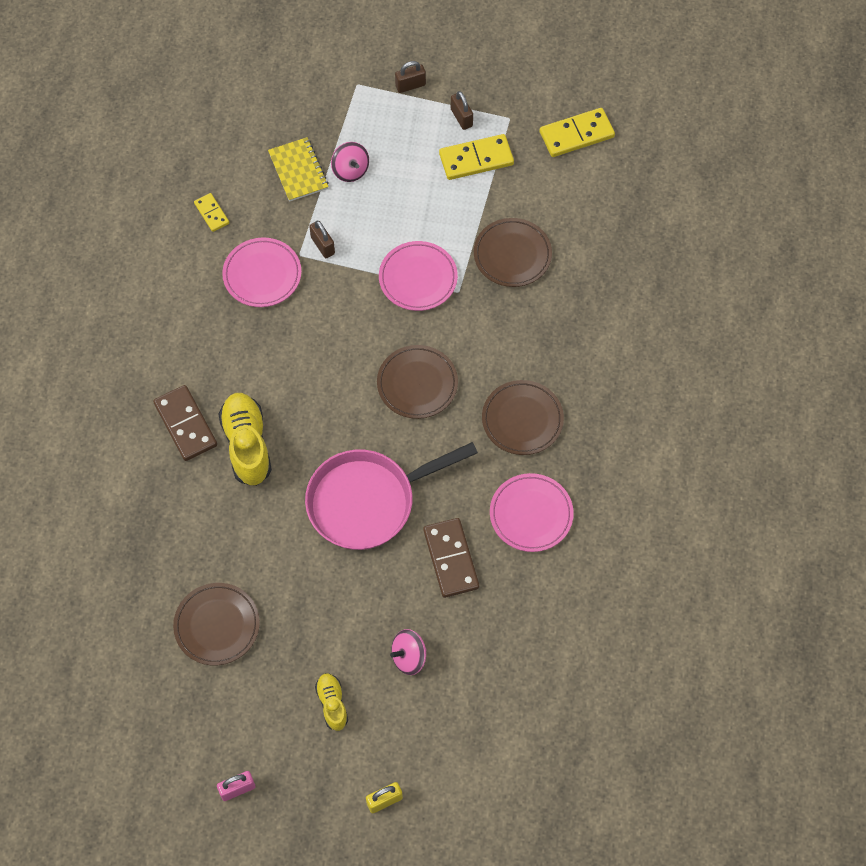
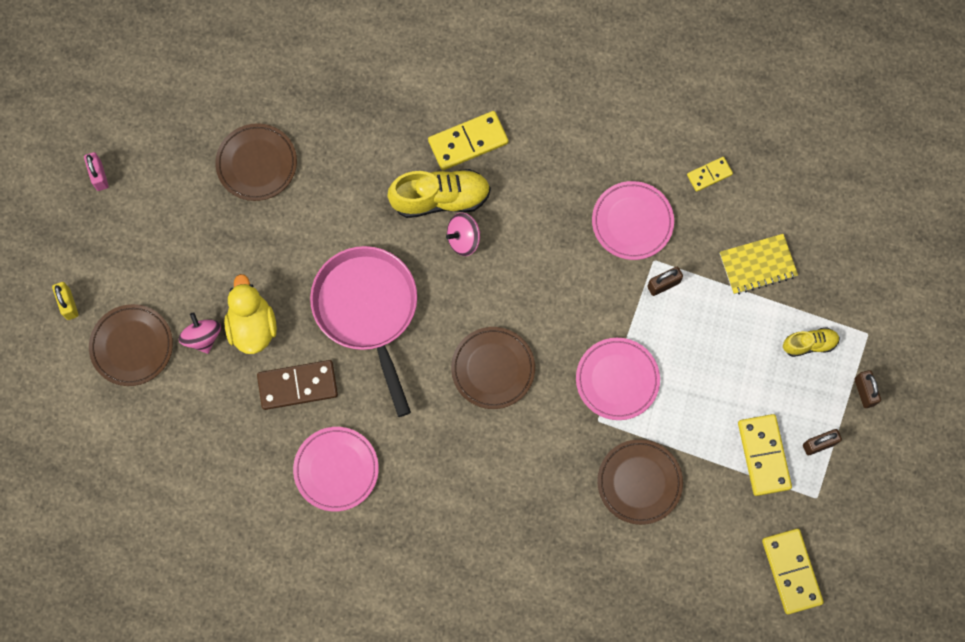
camera: 95 degrees right, 10 degrees up
(186, 424) = (468, 142): brown domino -> yellow domino
(332, 704) = (166, 263): yellow shoe -> yellow shoe (809, 344)
(350, 170) = (755, 319): pink spinning top -> pink spinning top (463, 239)
(393, 609) = (252, 326): none -> yellow duck
(522, 419) = (442, 472): brown plate -> brown plate (132, 346)

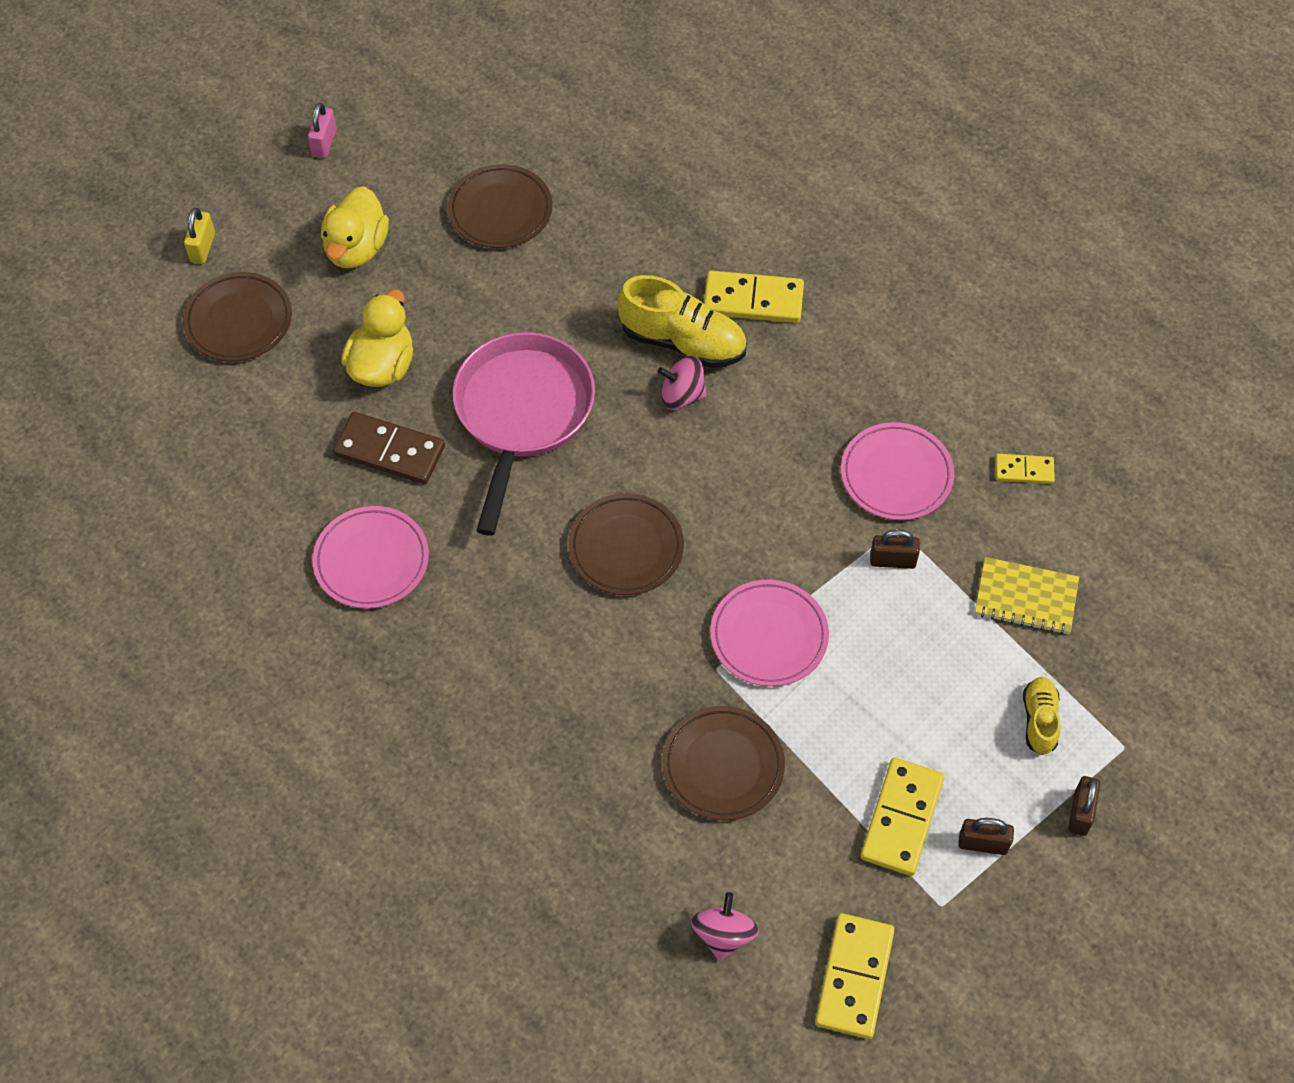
camera: 30 degrees right, 15 degrees down
(176, 247) = (356, 248): none -> yellow duck
(202, 337) = (320, 350): pink spinning top -> pink spinning top (723, 934)
(809, 344) = (1039, 720): yellow shoe -> yellow shoe turned 105 degrees counterclockwise

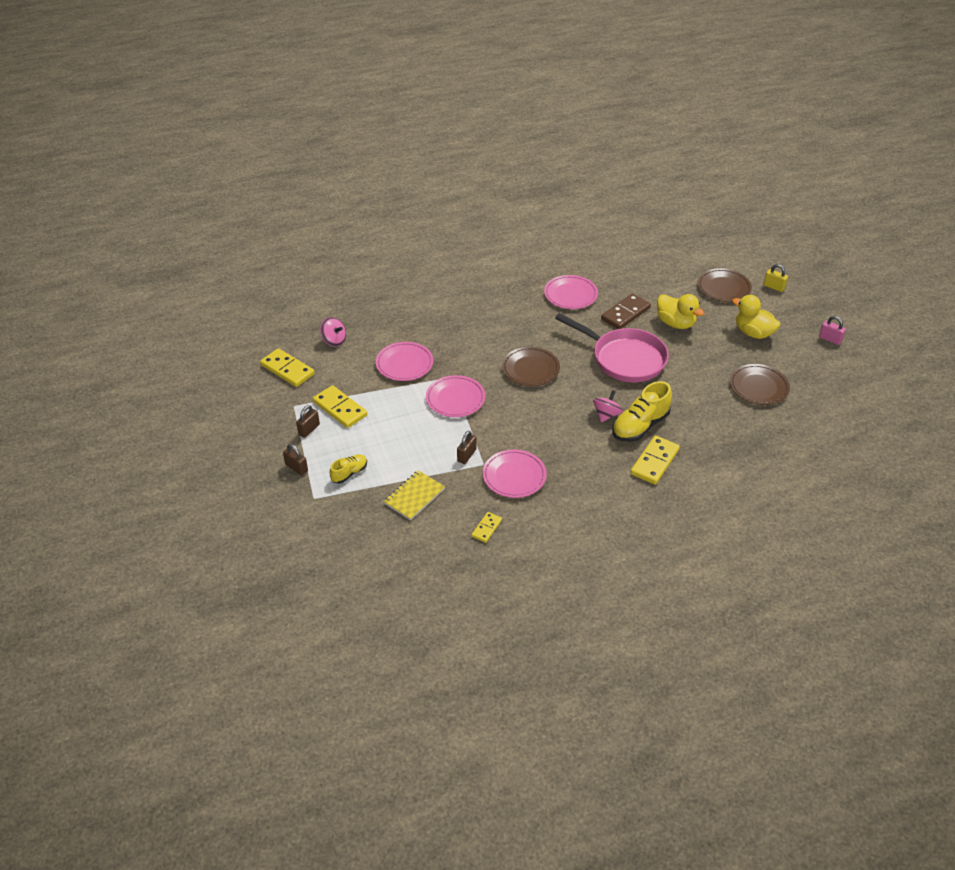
camera: 115 degrees right, 15 degrees down
(723, 766) = (404, 364): brown plate -> pink plate
(1039, 720) = (349, 473): yellow shoe -> yellow shoe turned 75 degrees counterclockwise

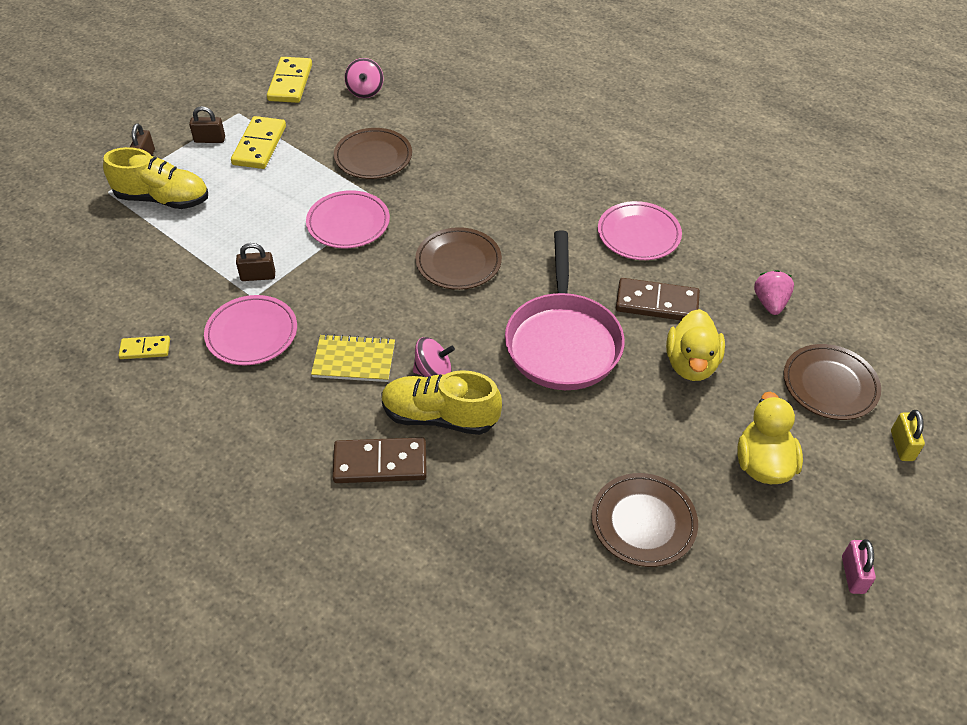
camera: 55 degrees right, 5 degrees up
(349, 473) = (163, 199): yellow shoe -> yellow shoe, size x1.79
(404, 364) = (373, 157): pink plate -> brown plate
(414, 496) = (159, 264): yellow notebook -> yellow notebook (354, 360)
(654, 462) = (380, 463): yellow domino -> brown domino
(657, 277) = (770, 303): none -> pink strawberry

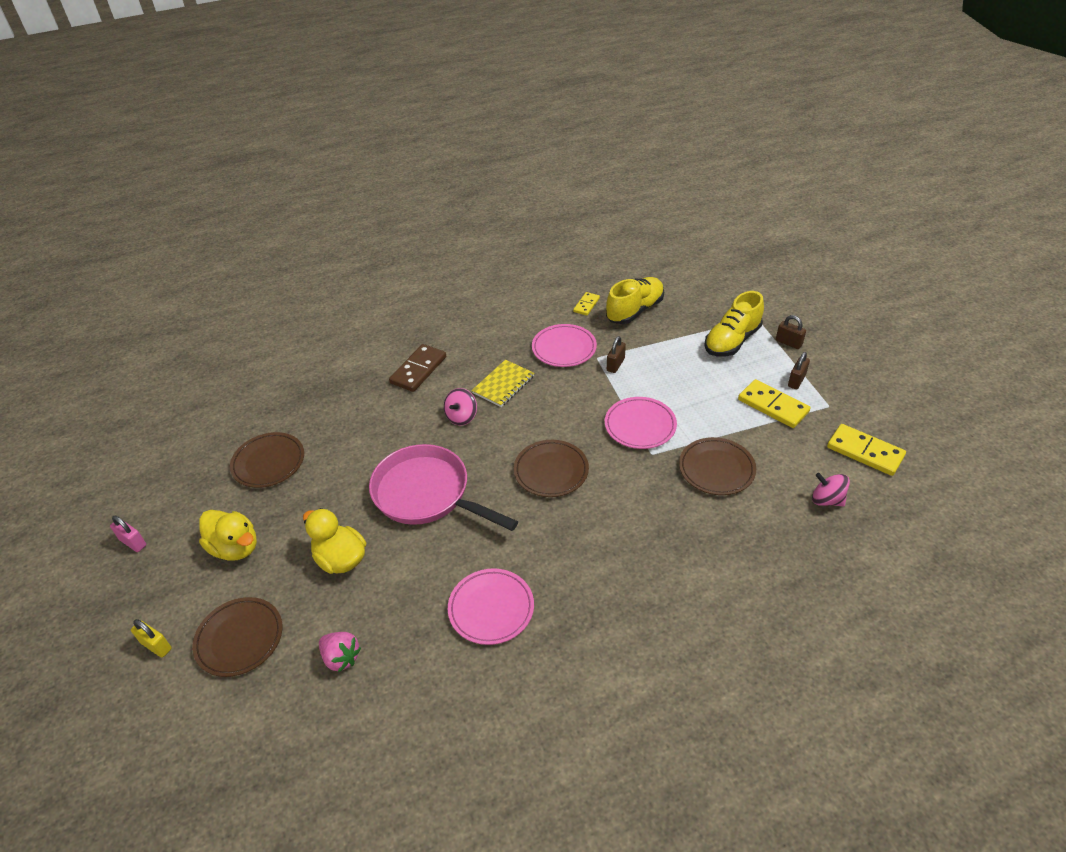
camera: 125 degrees right, 5 degrees down
(440, 416) = (425, 406): yellow shoe -> yellow shoe (635, 310)
(657, 303) = (410, 573): brown domino -> none

